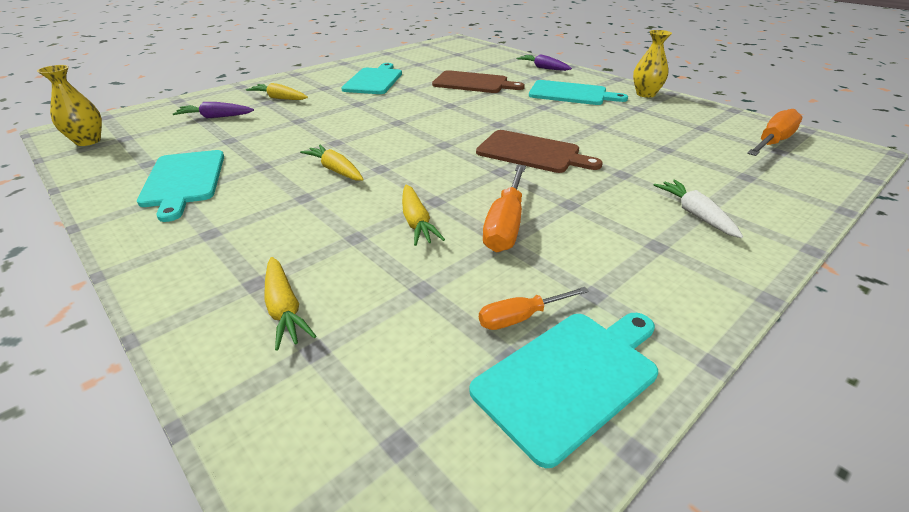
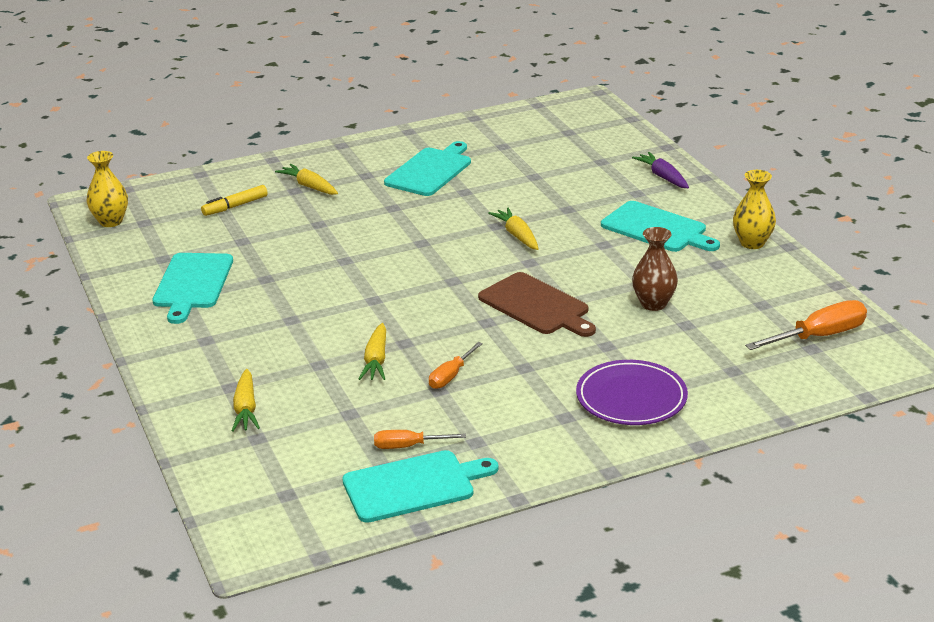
camera: 20 degrees right, 5 degrees down
(215, 117) = (235, 206): purple carrot -> yellow marker
(335, 170) = (330, 295): yellow carrot -> yellow carrot (517, 235)
(473, 83) = (549, 192): brown cutting board -> none
(505, 224) = (451, 376): orange screwdriver -> orange screwdriver, size x0.60
(624, 138) = (653, 304): none -> brown vase
(695, 215) = (631, 398): white carrot -> purple plate

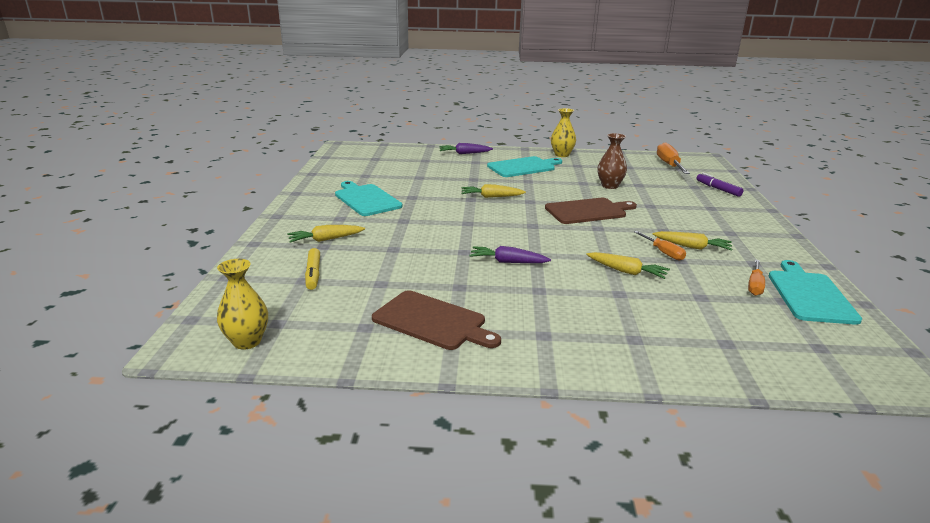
camera: 65 degrees left, 5 degrees down
(192, 284) = (433, 321): turquoise cutting board -> brown cutting board
(246, 409) = (676, 339): yellow carrot -> yellow carrot (692, 247)
(341, 289) = (508, 262): none -> purple carrot
(631, 398) = (714, 213): purple plate -> none
(745, 391) = (718, 189): none -> purple marker

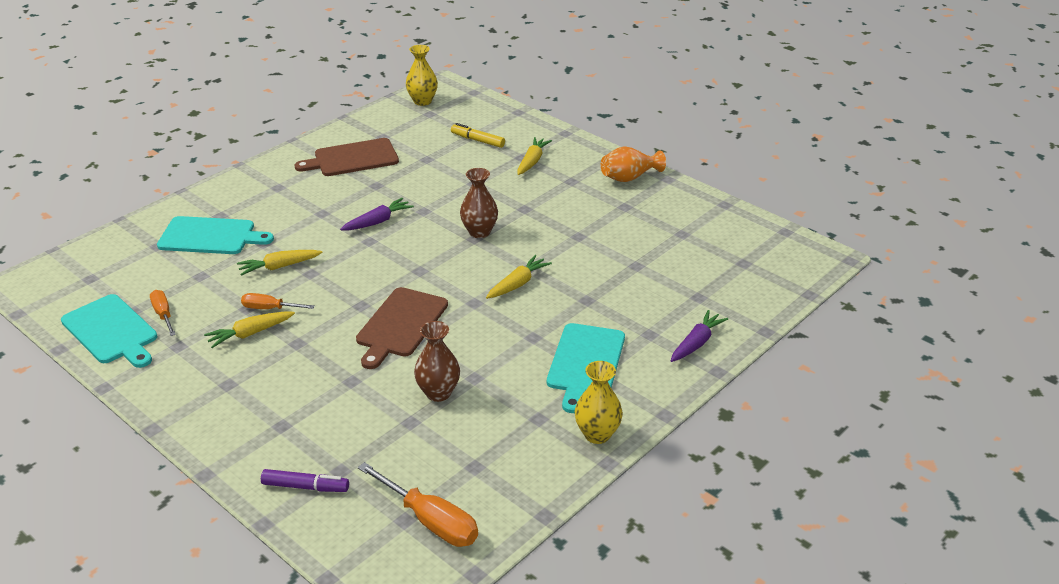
camera: 130 degrees right, 10 degrees up
(309, 203) = (629, 178): none -> orange vase
(366, 199) = (603, 209): turquoise cutting board -> turquoise cutting board (211, 236)
(457, 224) = (479, 232): none -> brown vase

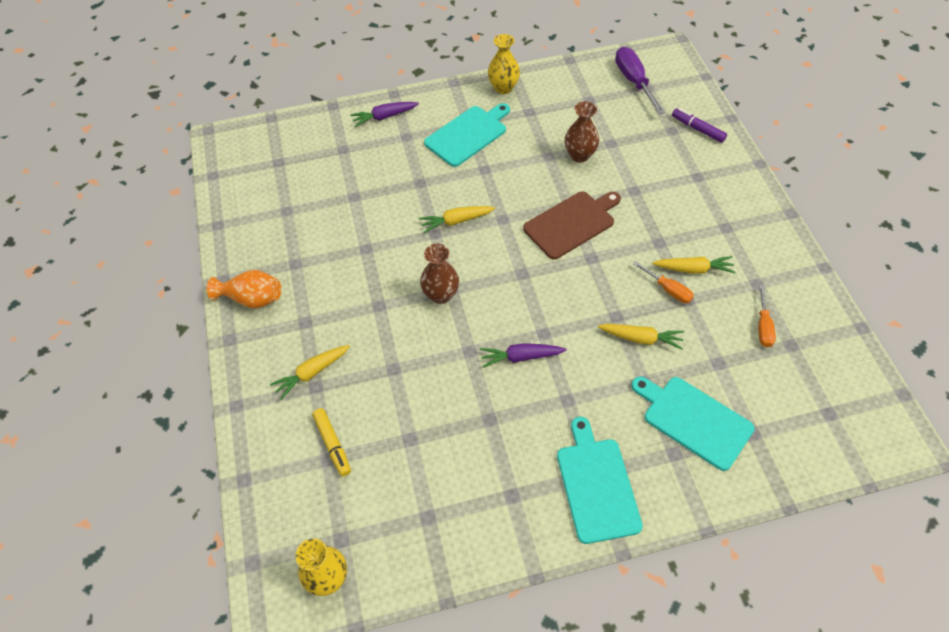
camera: 145 degrees left, 20 degrees up
(111, 331) = (813, 327): turquoise cutting board -> turquoise cutting board (596, 485)
(352, 158) = (487, 487): brown cutting board -> none
(430, 521) = (634, 82): orange screwdriver -> purple screwdriver

